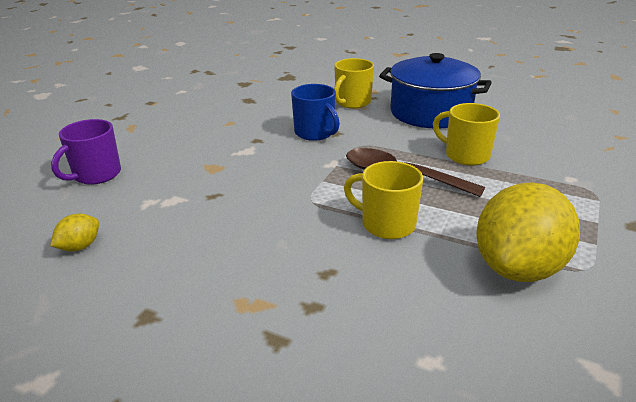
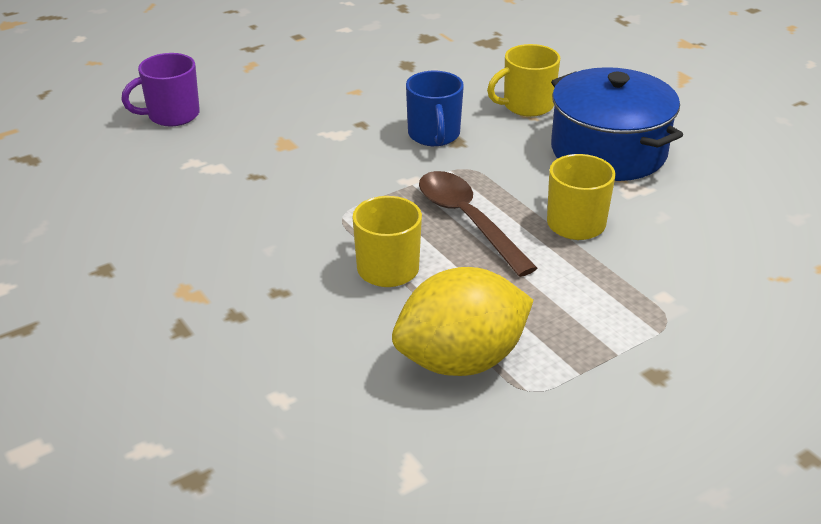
camera: 30 degrees right, 5 degrees up
(80, 246) = (103, 187): yellow lemon -> none

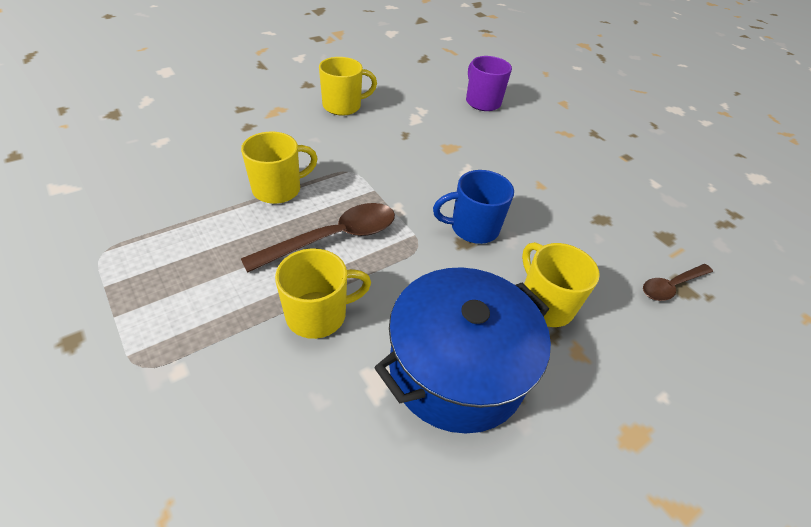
camera: 85 degrees right, 10 degrees up
(178, 229) = (343, 106): none -> yellow mug
(461, 360) = (155, 219): yellow lemon -> none
(490, 46) = (671, 286): none -> brown spoon

